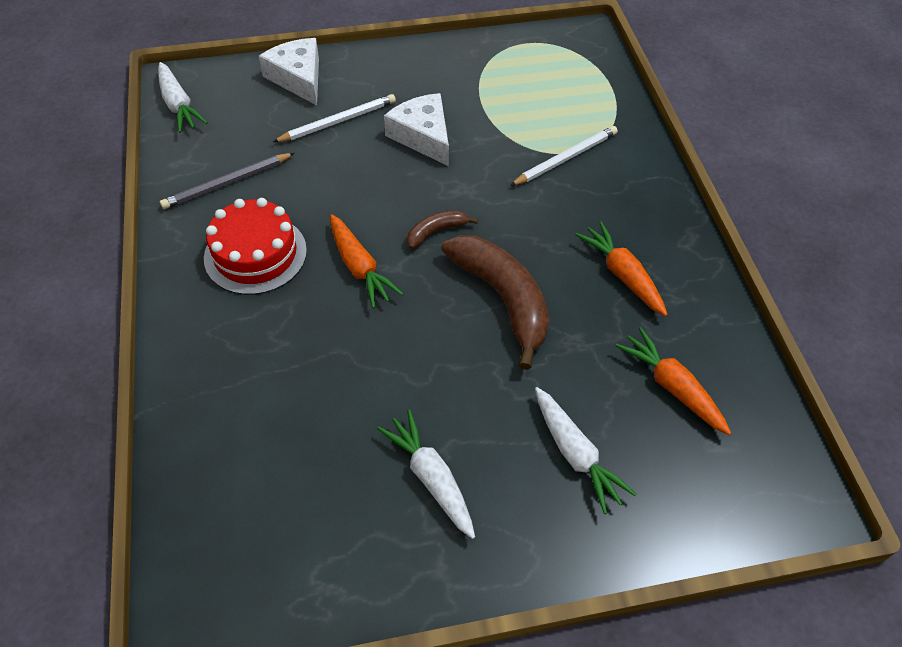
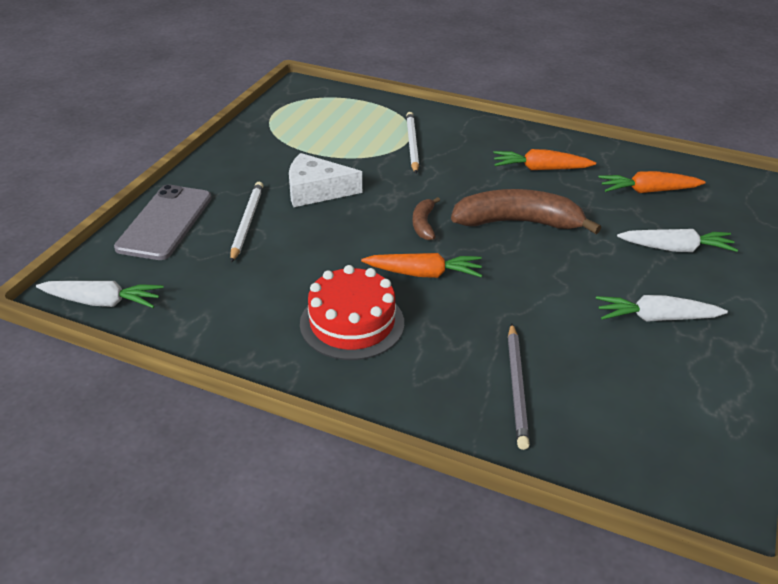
camera: 55 degrees left, 15 degrees down
(227, 183) = (247, 309): grey pencil -> grey pencil (517, 387)
(298, 78) = (165, 222): white cheese -> grey phone

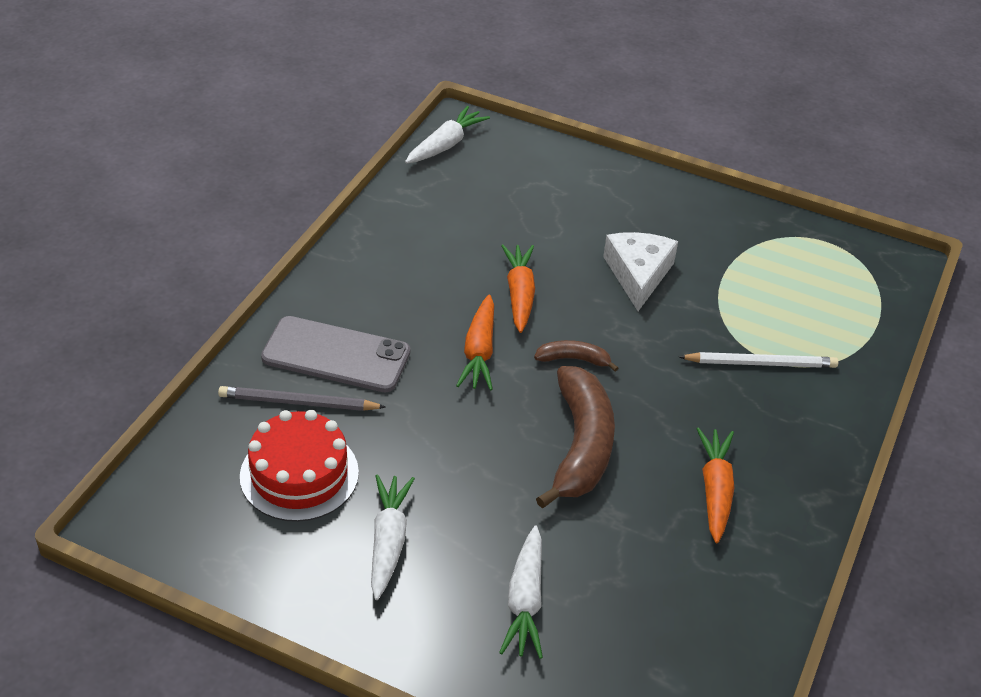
camera: 90 degrees right, 5 degrees up
(103, 302) = (446, 144): white carrot -> white carrot turned 150 degrees counterclockwise
(165, 222) = (569, 170): grey phone -> grey phone (336, 355)
(247, 223) = (571, 224): white pencil -> none
(352, 323) = (403, 295): red cake -> red cake (299, 474)
(647, 191) = (668, 605): orange carrot -> orange carrot (519, 294)

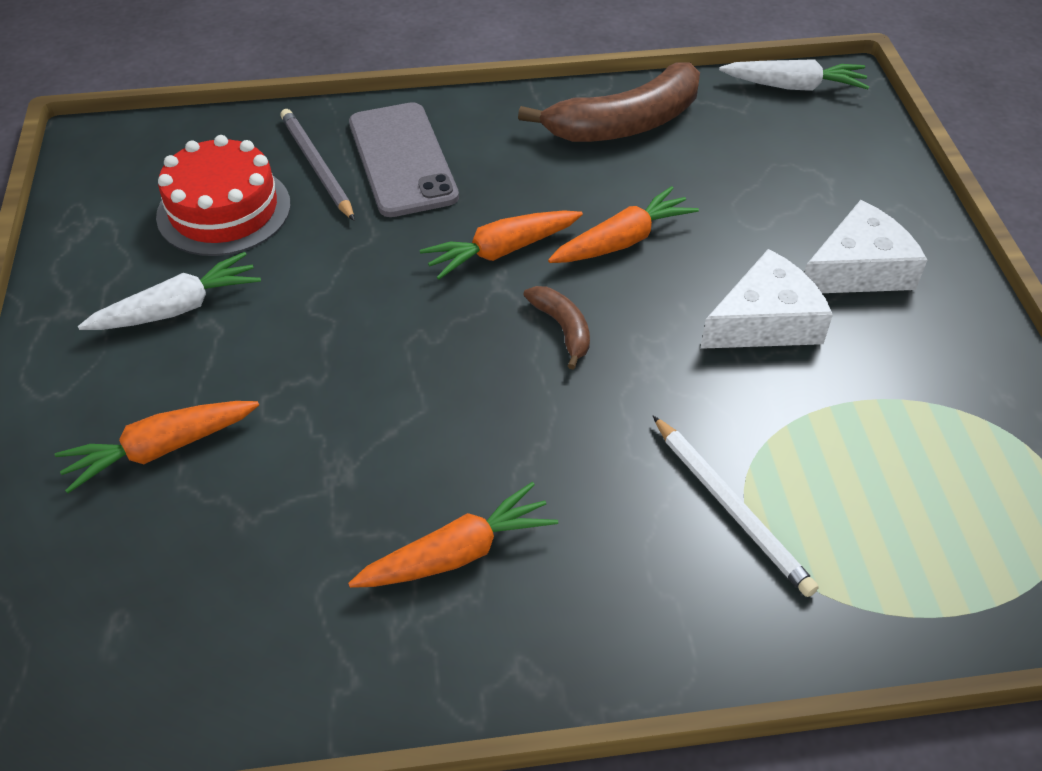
camera: 60 degrees right, 5 degrees up
(525, 601) = (160, 450): white carrot -> orange carrot
(581, 446) = (428, 395): brown banana -> brown banana (625, 124)
(628, 216) = (858, 269): none -> white cheese

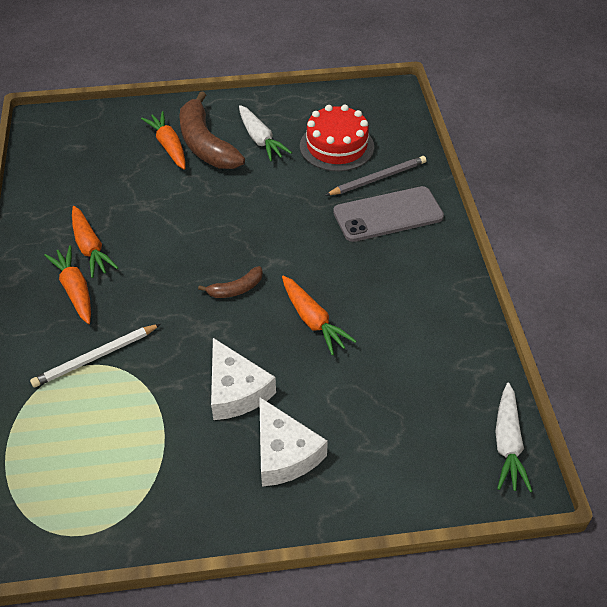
camera: 90 degrees right, 0 degrees up
(501, 251) = (303, 261): orange carrot -> orange carrot (75, 289)
(625, 124) = (440, 328): brown banana -> brown banana (205, 144)

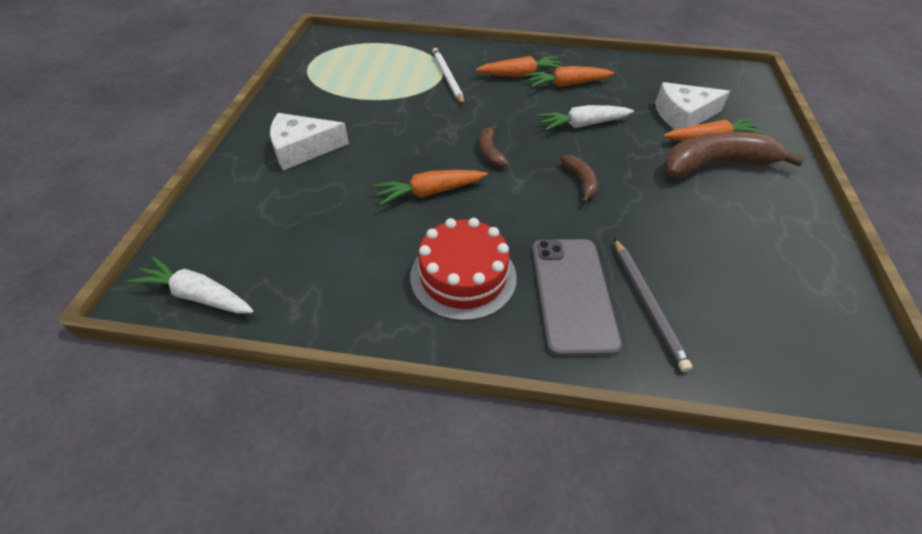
camera: 105 degrees right, 0 degrees up
(236, 390) = (377, 135): white cheese -> white cheese (683, 115)
(258, 221) = (580, 182): none -> brown banana
(260, 140) = (727, 208): white carrot -> white carrot (582, 125)
(336, 146) = (718, 276): red cake -> red cake (463, 276)

